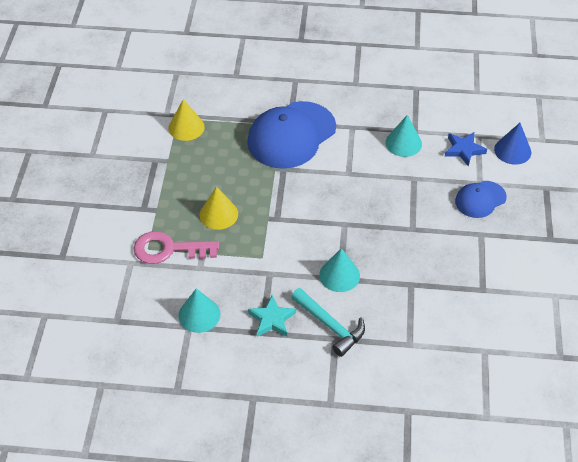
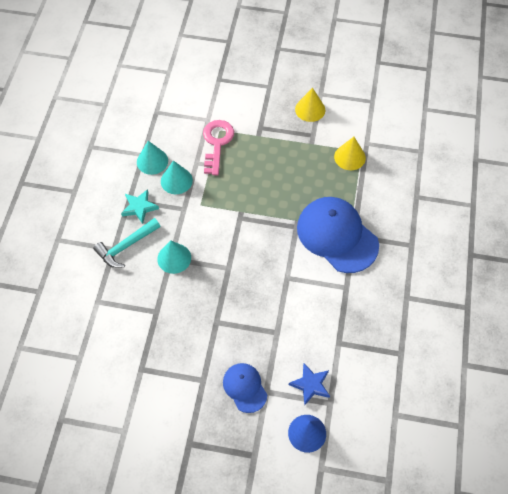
camera: 95 degrees right, 10 degrees up
(218, 214) = (249, 177): yellow cone -> yellow cone (310, 109)
(403, 143) = (322, 330): turquoise cone -> turquoise cone (176, 180)

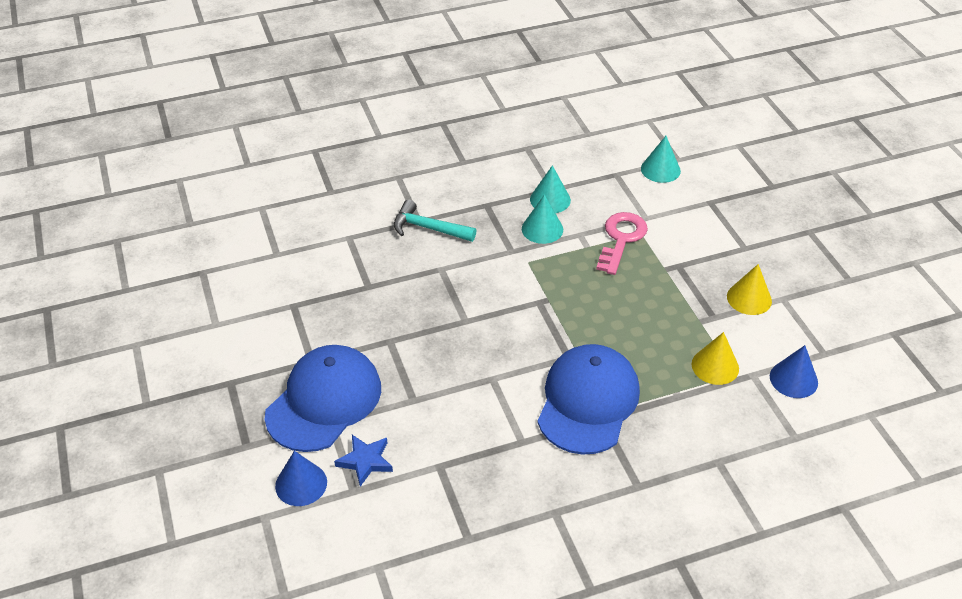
camera: 60 degrees right, 15 degrees down
(139, 207) = (484, 216): turquoise star -> none
(174, 258) = (443, 271): turquoise cone -> turquoise cone (660, 169)
(217, 143) = (621, 239): pink key -> pink key turned 45 degrees counterclockwise
(245, 387) = (324, 401): blue cap -> blue cap, size x1.89
(381, 126) = (793, 379): none -> blue cone

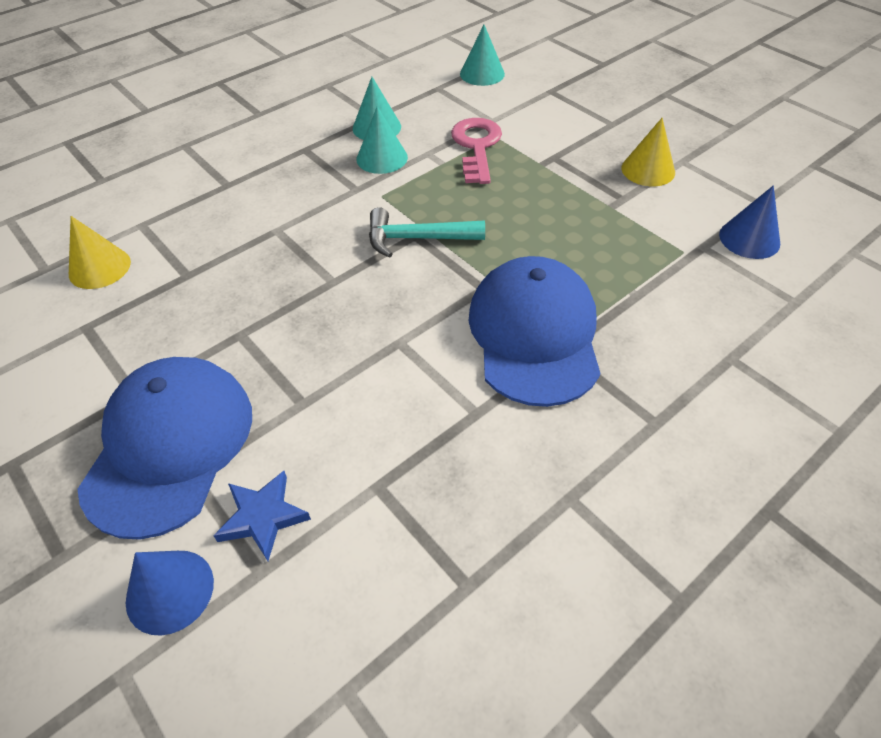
camera: 20 degrees left, 5 degrees up
(428, 228) = (243, 190): turquoise hammer -> turquoise hammer (417, 239)
(715, 366) = (657, 249): yellow cone -> yellow cone (99, 268)

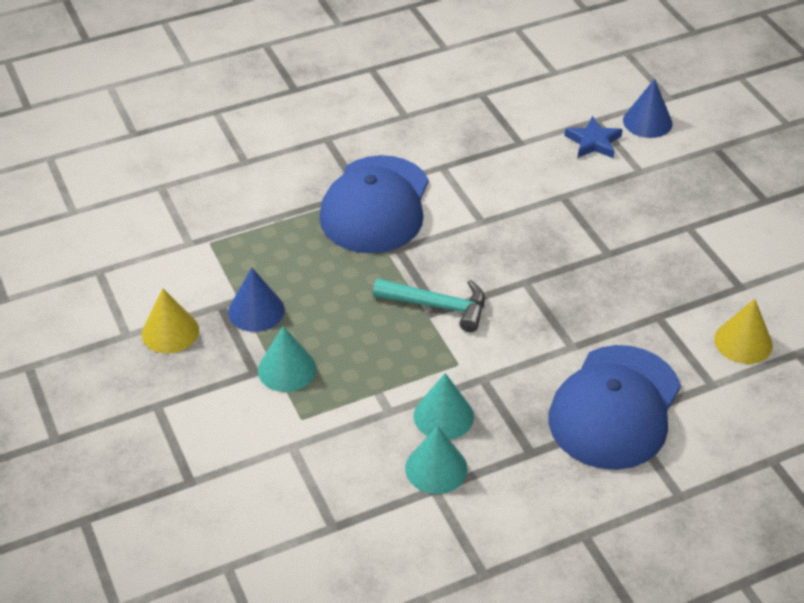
camera: 165 degrees left, 5 degrees down
(170, 446) = (656, 189): blue cap -> blue cap (615, 407)
(476, 146) = (330, 407): pink key -> none
(482, 74) = (259, 541): turquoise cone -> turquoise cone (287, 369)
(749, 239) = (144, 241): blue cone -> blue cone (256, 311)

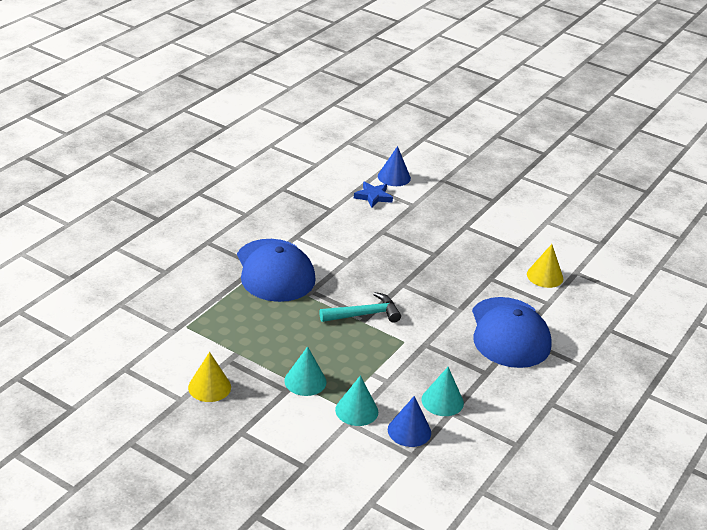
camera: 35 degrees left, 10 degrees down
(256, 311) = (255, 355): blue cone -> blue cone (409, 431)
(443, 416) = (421, 372): turquoise cone -> turquoise cone (356, 410)

